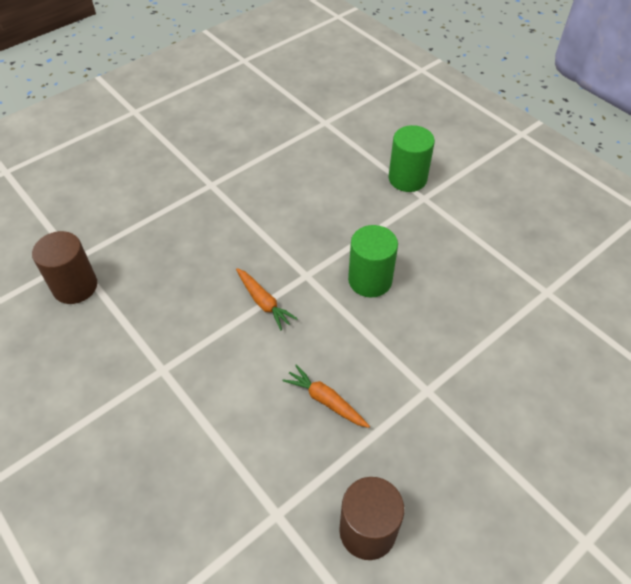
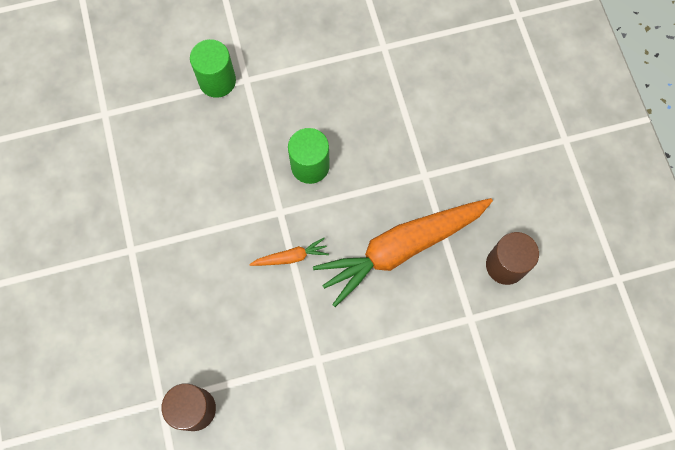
camera: 65 degrees left, 20 degrees up
(325, 400) = (401, 249): orange carrot -> orange carrot, size x2.42

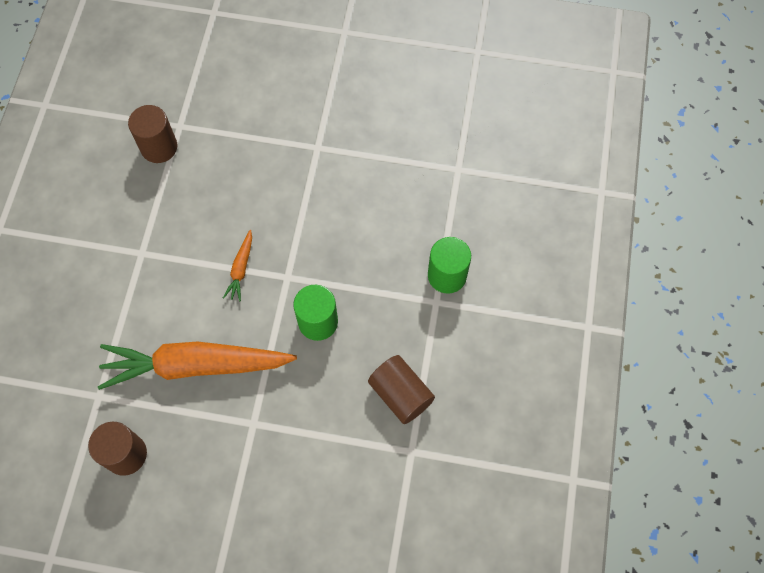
camera: 115 degrees right, 5 degrees down
(341, 73) = (400, 394): none -> brown cylinder
(401, 249) = (195, 366): orange carrot -> orange carrot turned 90 degrees counterclockwise

